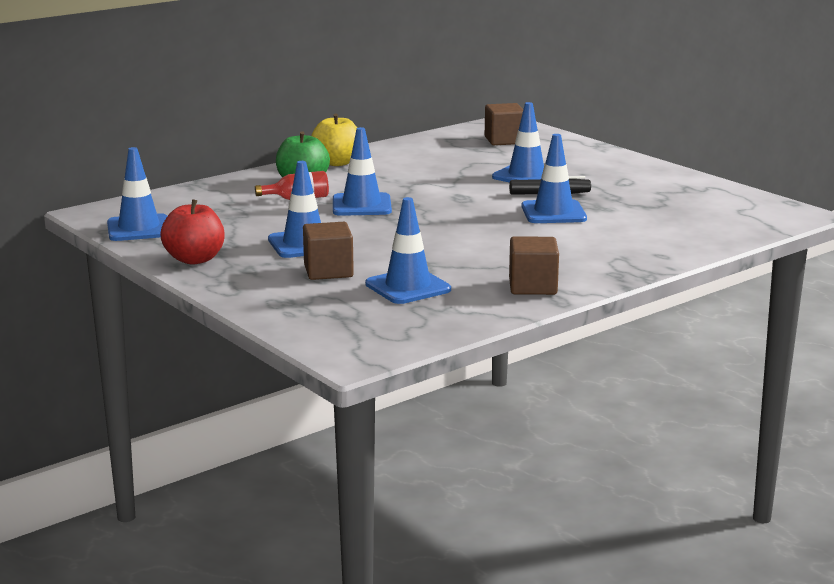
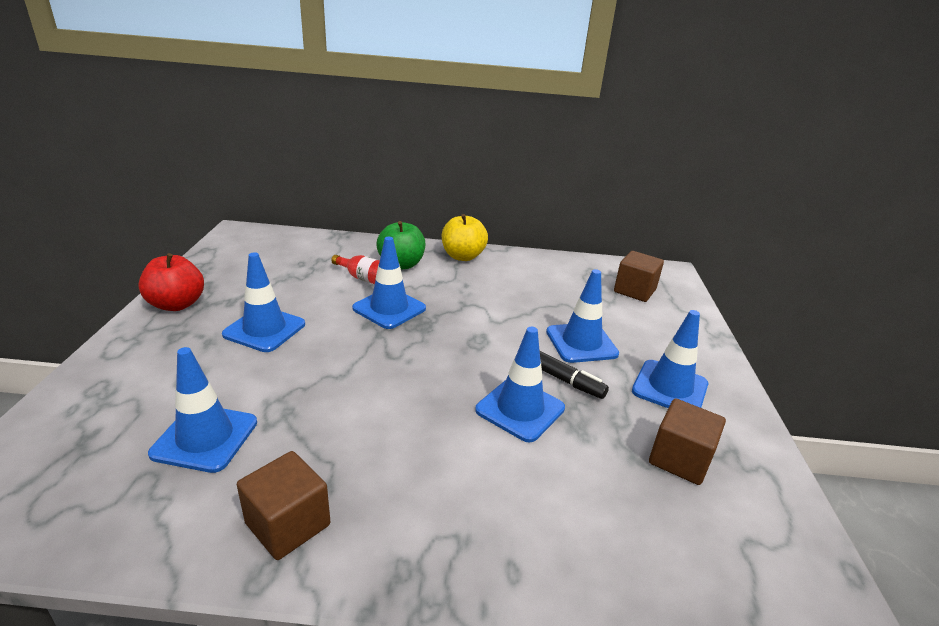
camera: 40 degrees right, 10 degrees up
(139, 228) = (223, 257): blue traffic cone -> blue traffic cone (670, 388)
(328, 271) = (208, 373): brown cube -> brown cube (679, 459)

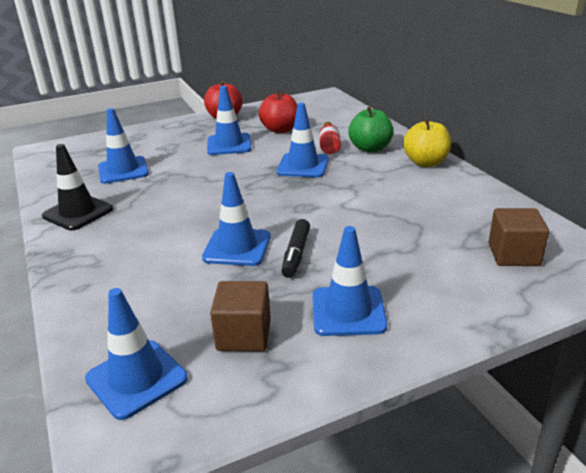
camera: 65 degrees right, 0 degrees up
(280, 286) = (280, 129): none -> red apple
(288, 524) = (78, 212): brown cube -> black traffic cone
(581, 343) = (363, 249): blue traffic cone -> blue traffic cone (136, 378)

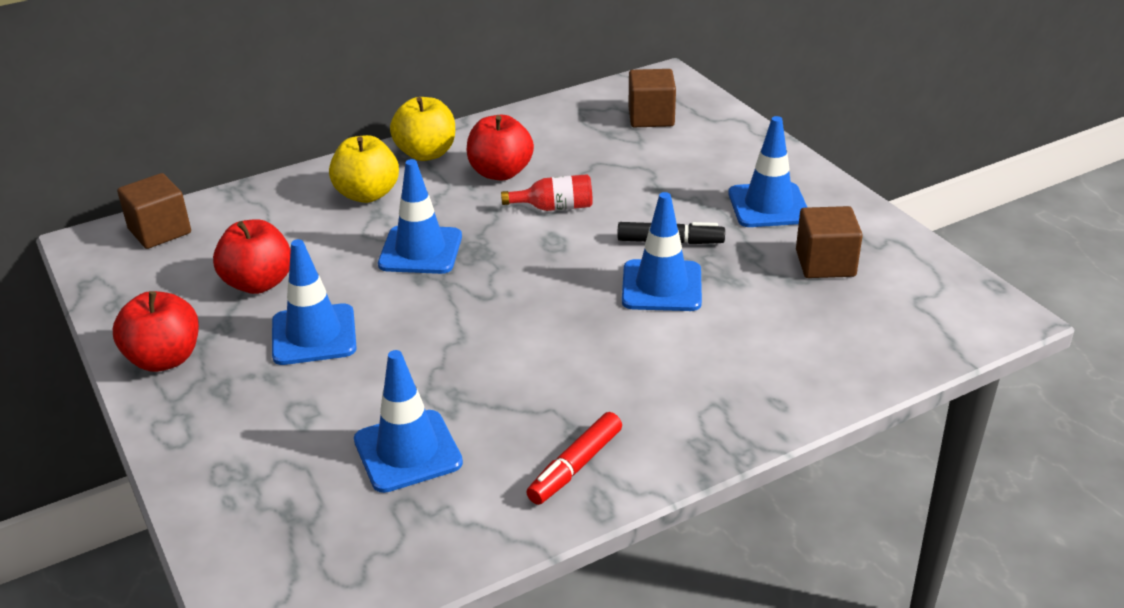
camera: 95 degrees left, 5 degrees up
(78, 212) = (575, 466): black traffic cone -> red marker
(136, 378) = (912, 320): blue traffic cone -> none
(329, 146) = (348, 230): red bottle -> red bottle (555, 207)
(334, 106) = (160, 231): none -> brown cube
(370, 148) = (367, 194): green apple -> yellow apple
(401, 188) = (500, 173): none -> red apple

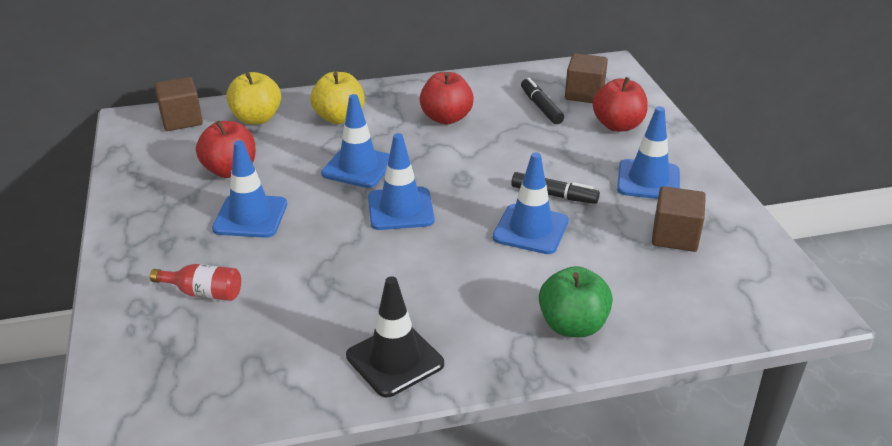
camera: 15 degrees right, 0 degrees up
(164, 359) = (139, 214): red apple -> red apple (618, 125)
(407, 451) = (275, 320): blue traffic cone -> blue traffic cone (400, 209)
(426, 153) = (397, 94): yellow apple -> yellow apple (256, 119)
(555, 207) = (475, 152): red bottle -> red bottle (204, 293)
(575, 466) = (395, 360): red marker -> black traffic cone
(607, 141) = (541, 107): none -> black marker
(758, 385) = (572, 325): none -> green apple

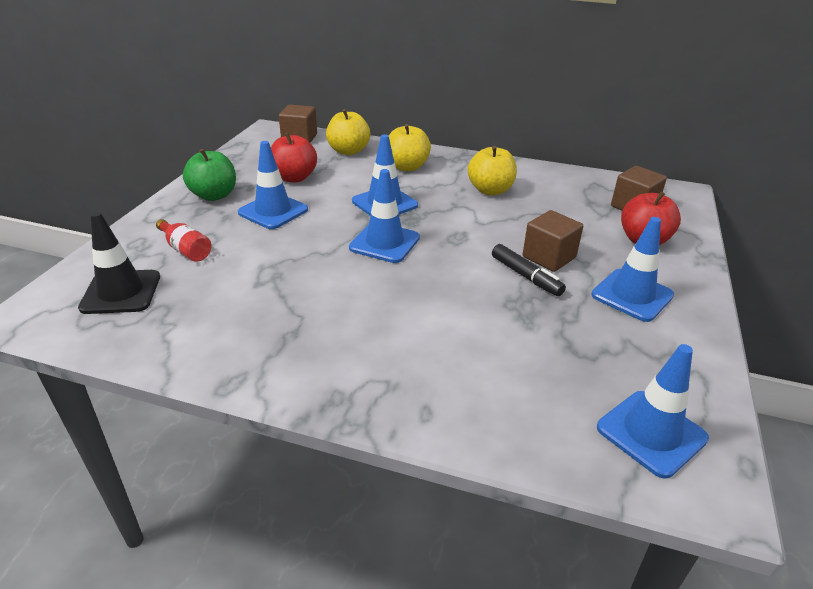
camera: 30 degrees right, 0 degrees up
(395, 360) = (257, 354): black traffic cone -> black traffic cone (121, 292)
(446, 118) = (490, 190): red apple -> yellow apple
(530, 229) = (476, 296): blue traffic cone -> blue traffic cone (651, 433)
(541, 107) = (582, 205): black marker -> none
(572, 325) = (433, 392): green apple -> green apple (214, 195)
(675, 236) = (614, 354): brown cube -> brown cube (549, 257)

